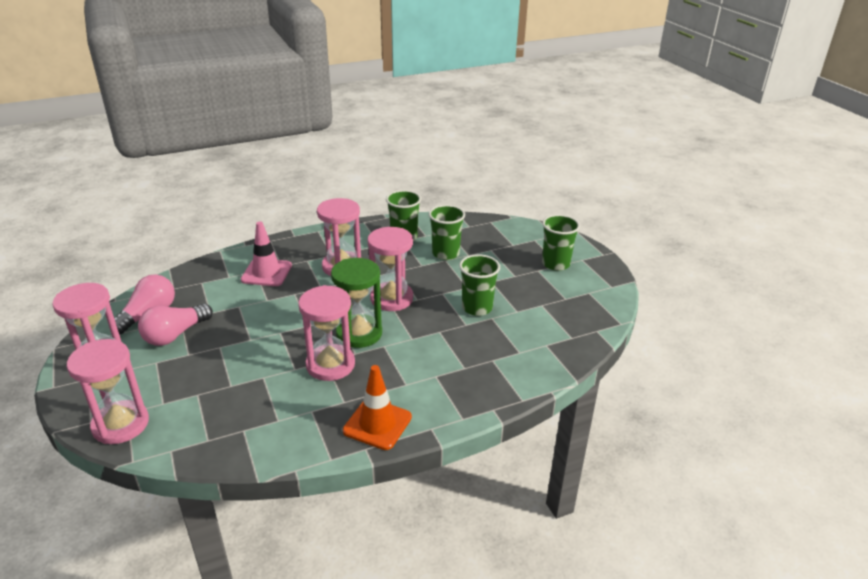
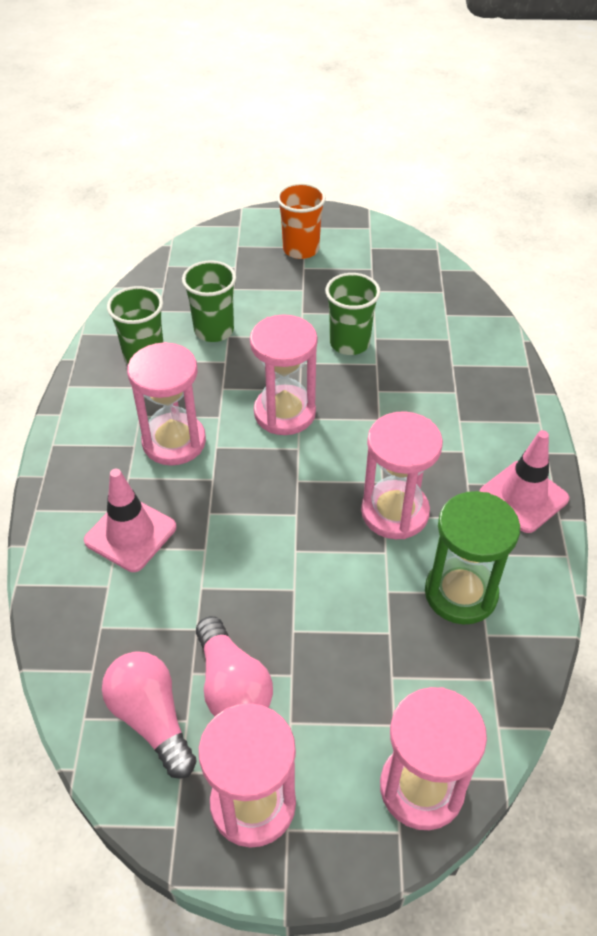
camera: 65 degrees left, 15 degrees up
(359, 333) = (343, 466): green hourglass -> green hourglass (460, 593)
(377, 424) = (523, 496): orange traffic cone -> pink traffic cone
(555, 264) = (301, 249): green cup -> orange cup

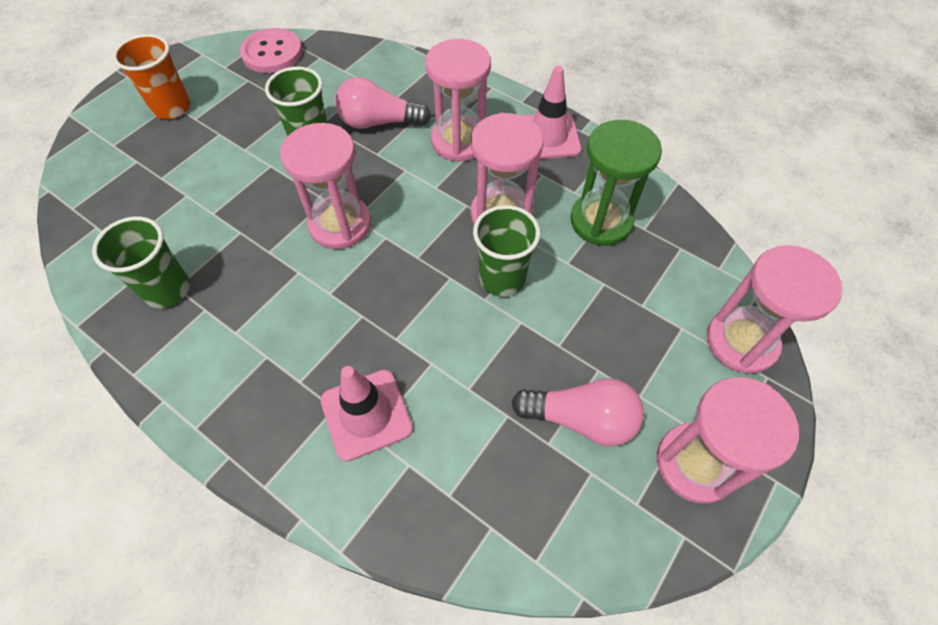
camera: 55 degrees left, 10 degrees up
(152, 719) = (573, 501): pink light bulb -> pink light bulb (379, 122)
(174, 442) = (293, 322): pink hourglass -> pink hourglass (459, 141)
(214, 330) = (195, 219): green cup -> green cup (502, 278)
(415, 263) = (272, 53): none -> pink button

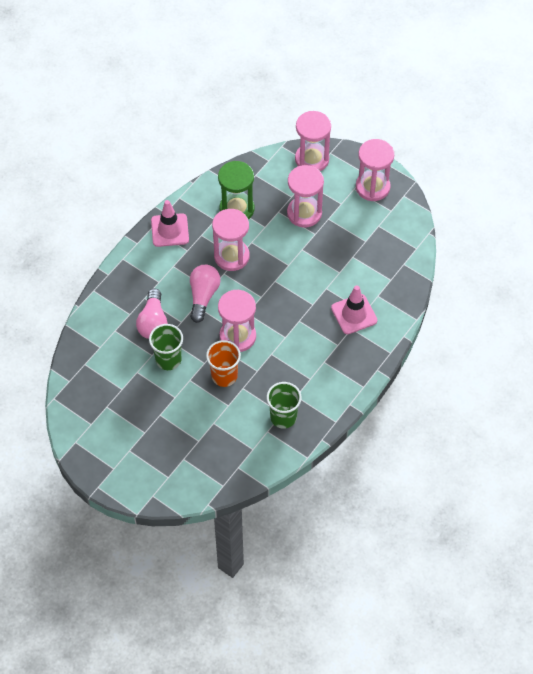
camera: 90 degrees left, 0 degrees up
(172, 107) = (133, 449): orange cup -> orange cup (224, 376)
(272, 53) = (78, 395): pink button -> none
(459, 141) = (172, 277): pink hourglass -> pink hourglass (304, 213)
(502, 278) = (275, 257): green cup -> none
(581, 419) = (353, 227): pink light bulb -> pink light bulb (203, 296)

